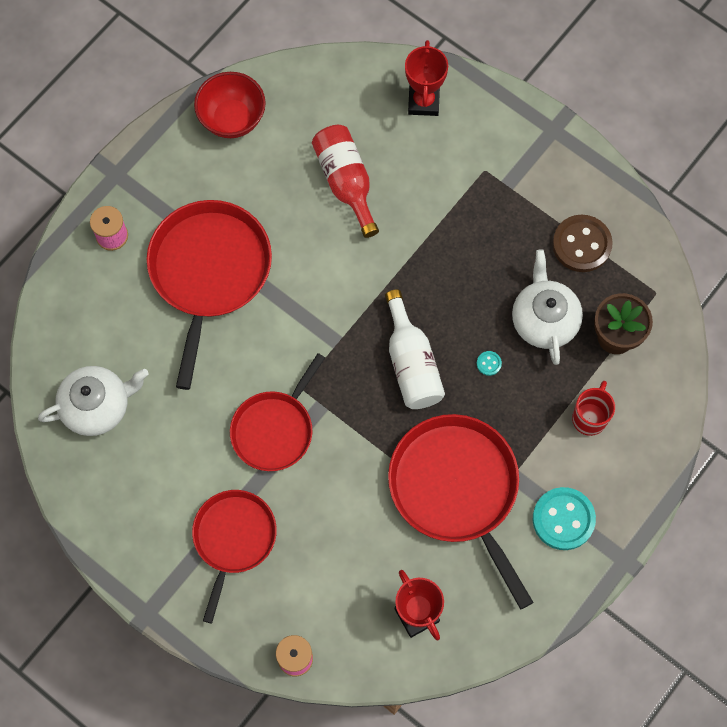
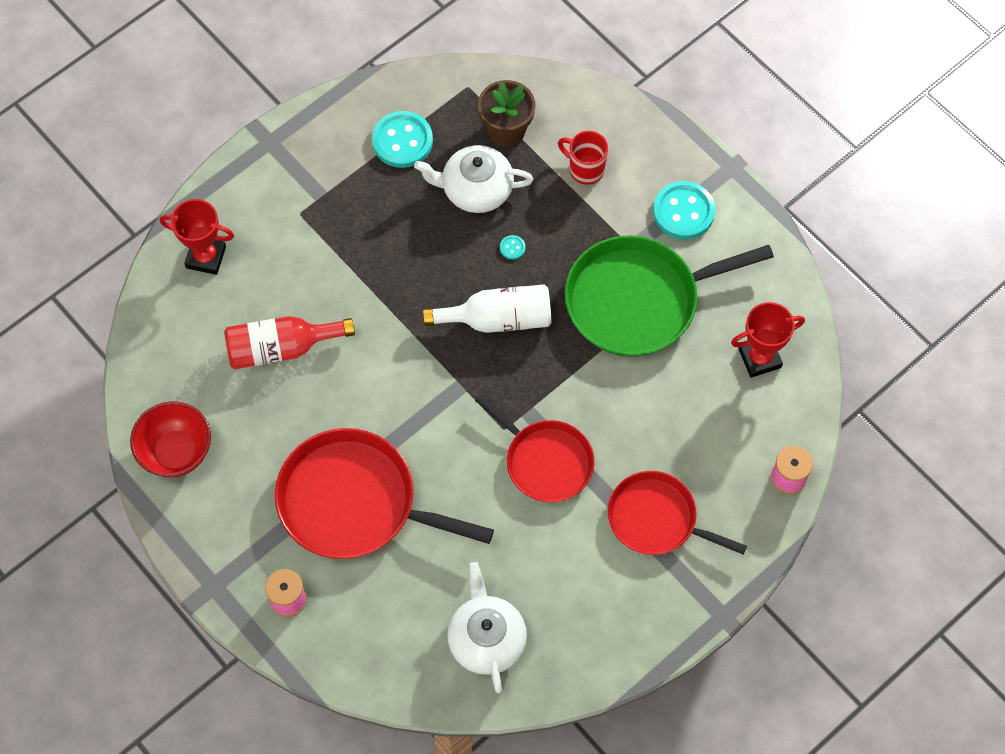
camera: 80 degrees left, 5 degrees down
(457, 489) = (638, 300): red pan -> green pan
(581, 244) = (402, 141): brown button -> turquoise button

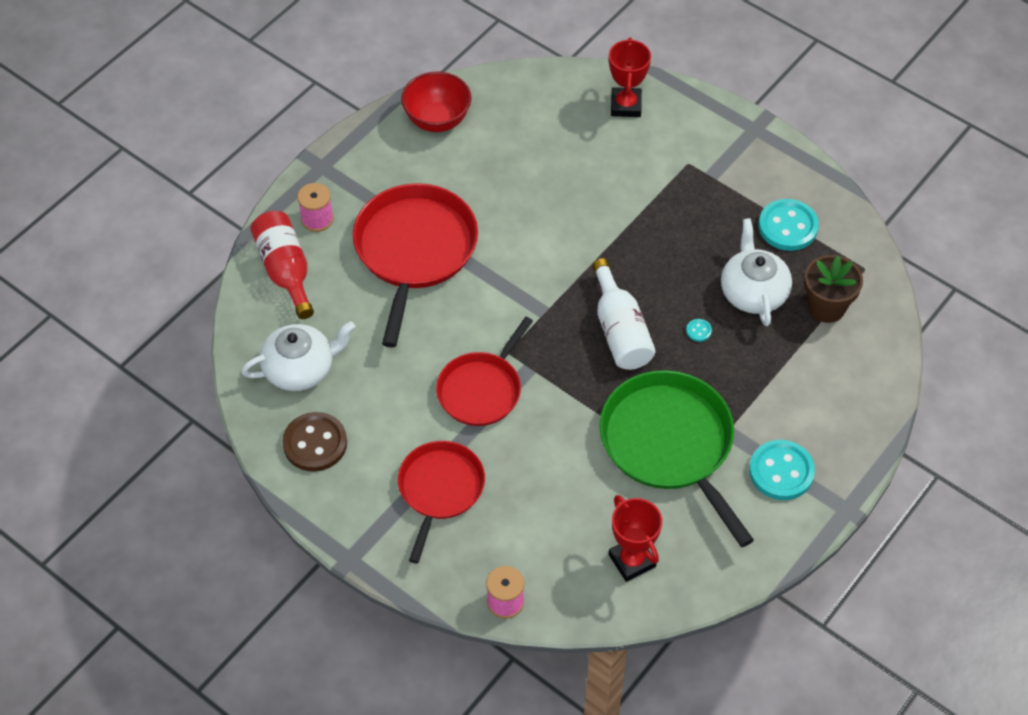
camera: 80 degrees right, 10 degrees down
(281, 348) = (550, 173): red bottle -> red bottle (285, 270)
(582, 634) = (315, 443): none -> brown button
(585, 169) = (803, 379): red mug -> none

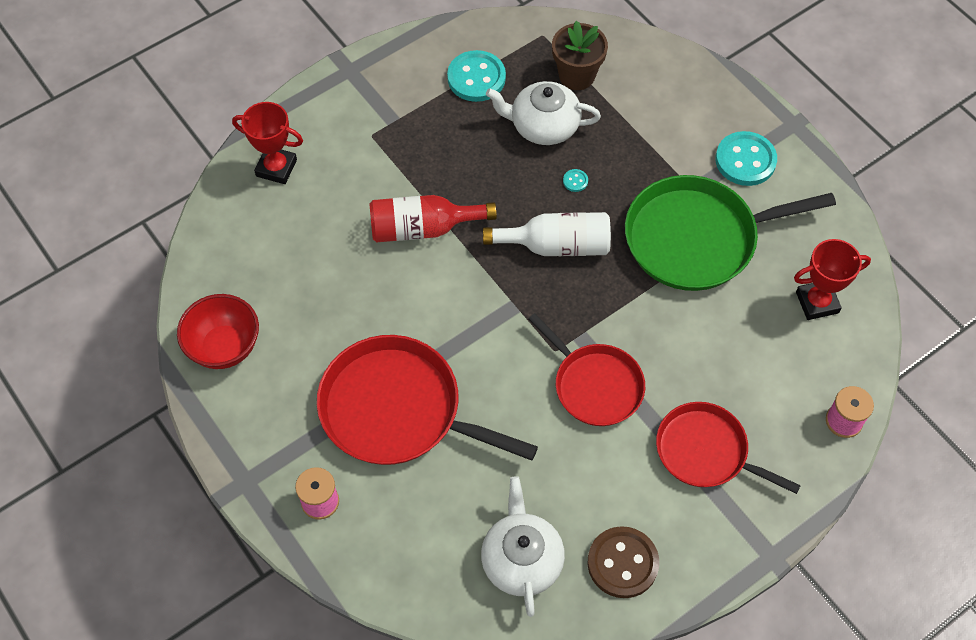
camera: 75 degrees left, 5 degrees up
(285, 270) = (382, 550): red bottle -> red bottle (423, 228)

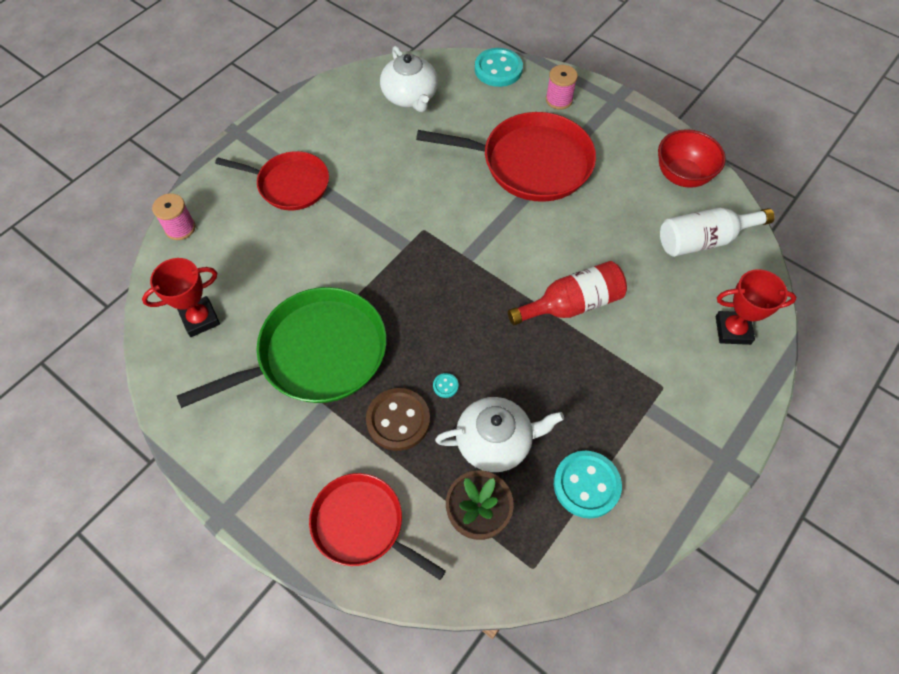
camera: 165 degrees right, 0 degrees up
(556, 245) = (446, 317): white bottle -> white bottle (704, 240)
(594, 385) = (385, 211): red pan -> red pan (362, 525)
(622, 563) = (341, 108): brown button -> brown button (398, 420)
(745, 160) = (274, 453): turquoise button -> turquoise button (498, 69)

